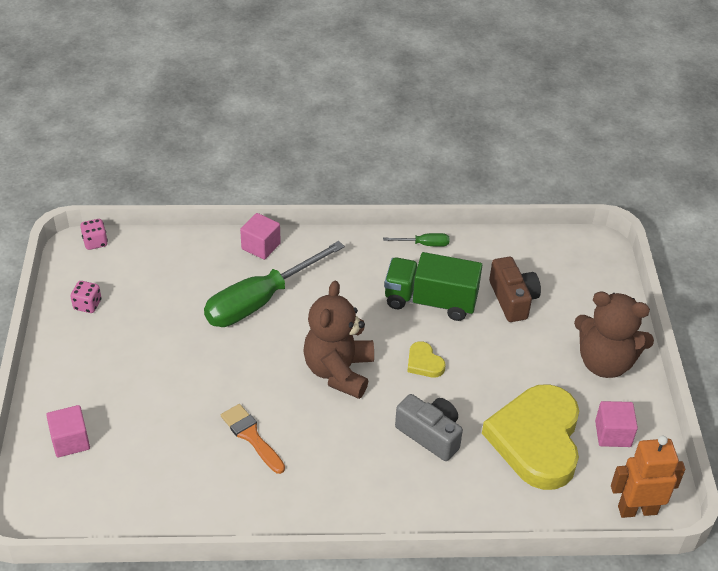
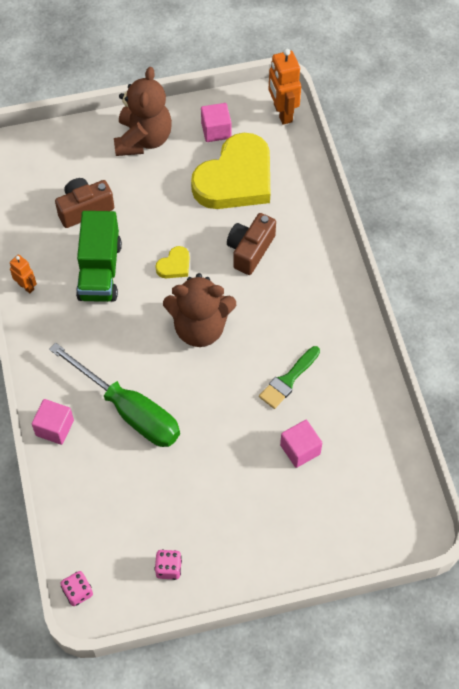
camera: 100 degrees left, 15 degrees up
(70, 441) = (334, 525): pink cube -> pink cube (300, 449)
(251, 436) = (288, 380): orange brush -> green brush
(424, 244) = (26, 286): green screwdriver -> orange robot
(430, 434) = (250, 250): grey camera -> brown camera
(536, 440) = (235, 178): yellow heart -> yellow heart turned 45 degrees counterclockwise

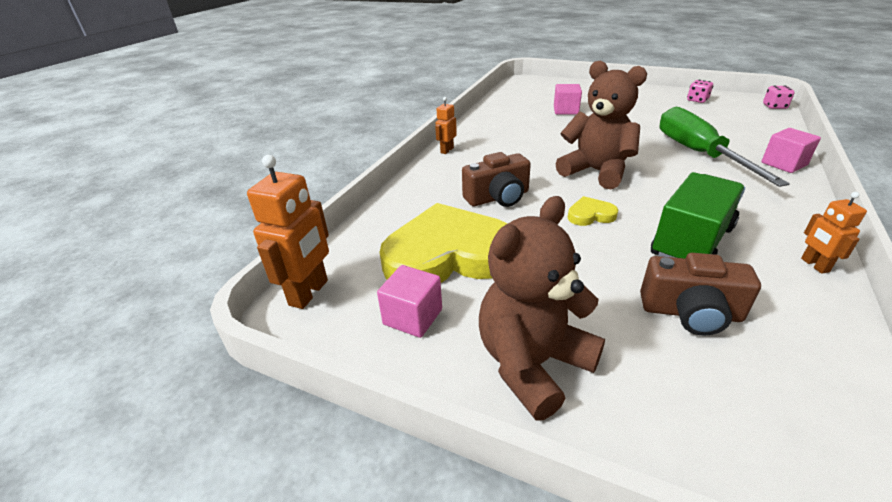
camera: 140 degrees left, 25 degrees down
(288, 380) = (544, 132): green brush -> none
(348, 294) = (446, 150): none -> orange robot

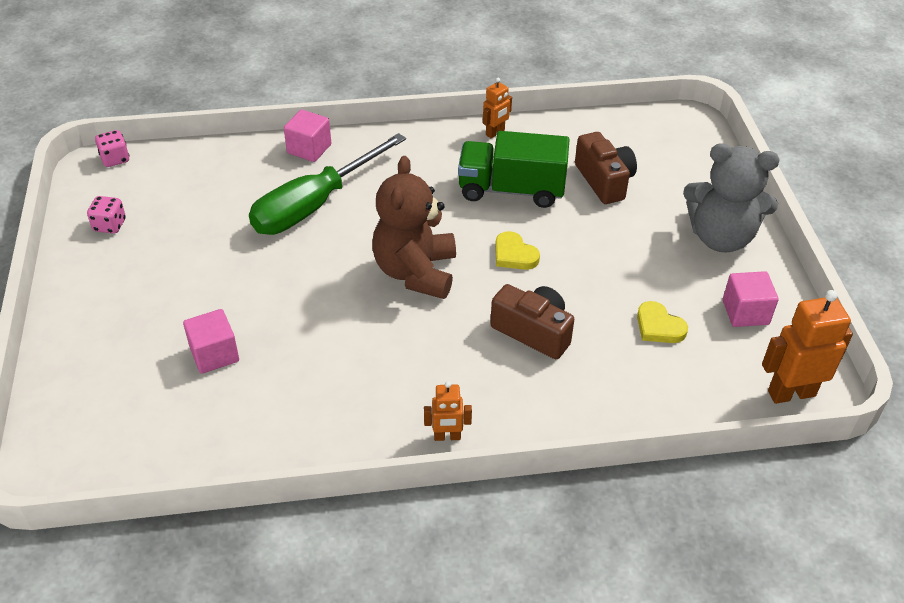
camera: 125 degrees left, 10 degrees up
(448, 254) = (659, 327): yellow heart -> yellow heart, size x0.40
(532, 363) = (720, 237): brown teddy bear -> grey teddy bear

